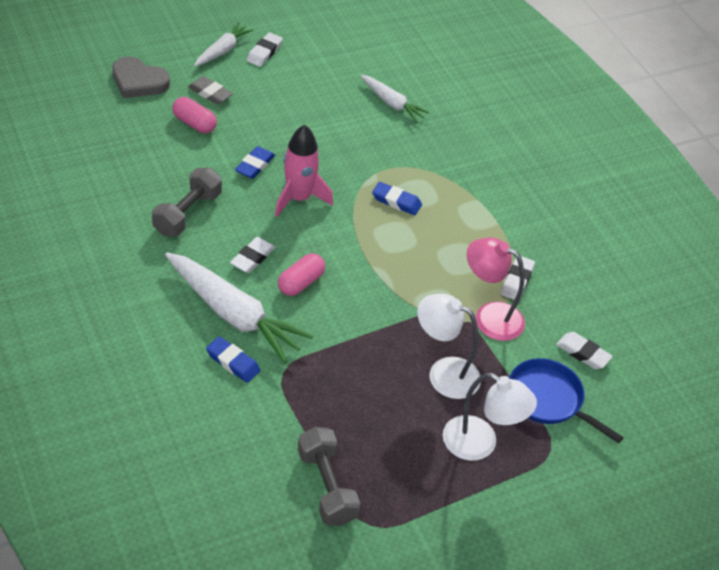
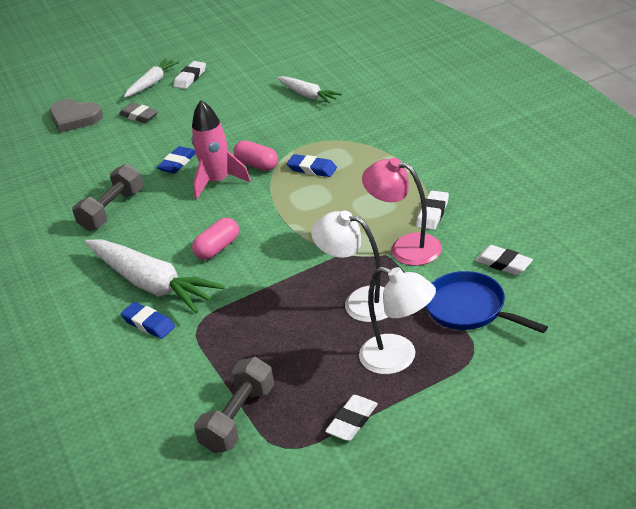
camera: 10 degrees right, 10 degrees down
(194, 123) = (123, 141): pink capsule -> pink capsule (257, 165)
(252, 258) = (172, 235): white eraser -> white eraser (352, 421)
(326, 486) = (238, 418): grey dumbbell -> grey dumbbell turned 45 degrees clockwise

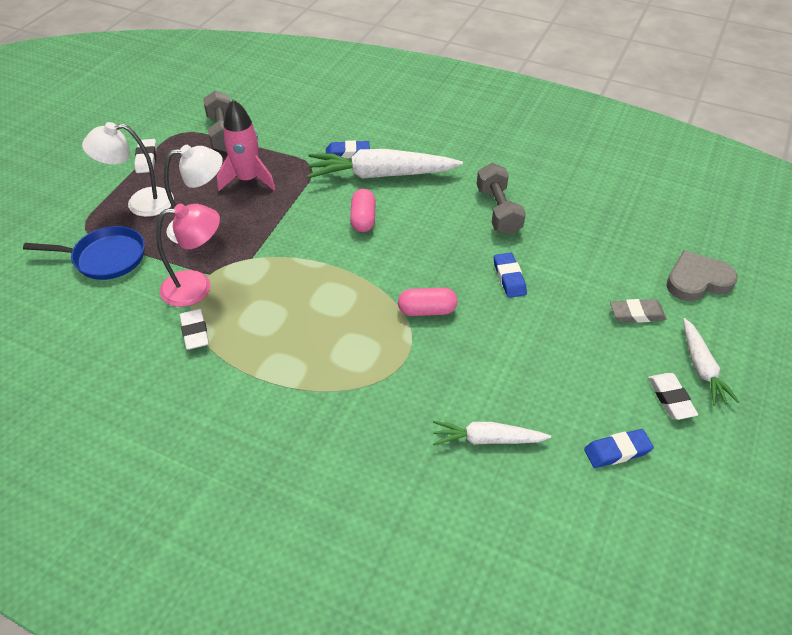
camera: 135 degrees right, 10 degrees up
(218, 181) = (442, 276): pink rocket -> pink rocket (248, 180)
(312, 169) = (365, 331): blue eraser -> blue eraser (617, 451)
(503, 263) = (95, 308): white eraser -> none

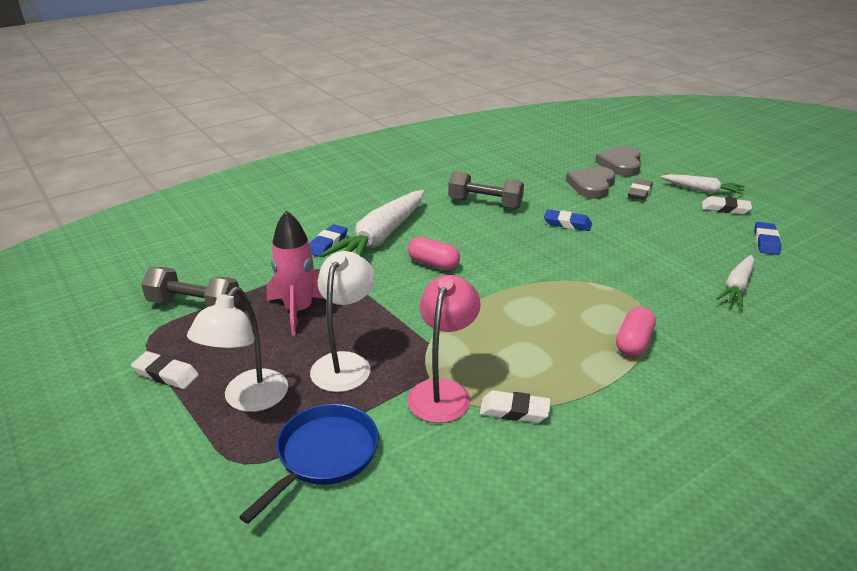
camera: 60 degrees left, 15 degrees down
(427, 310) = (579, 269): pink capsule -> pink capsule (633, 343)
(614, 271) = (591, 185): none -> grey heart

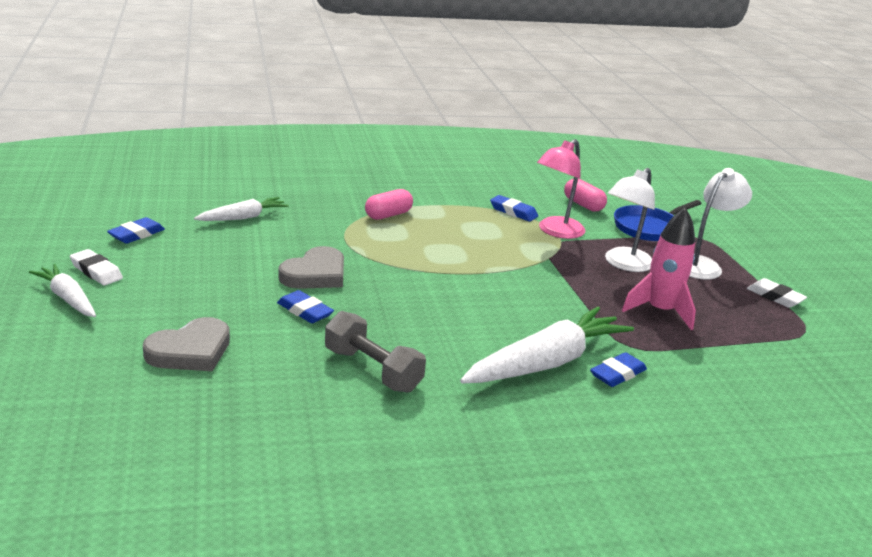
camera: 160 degrees left, 5 degrees down
(194, 306) = (770, 345): grey dumbbell -> none
(433, 264) = (502, 314): pink capsule -> pink capsule (583, 205)
(514, 411) = (513, 212): white eraser -> blue eraser
(620, 164) = (82, 373): grey heart -> grey heart (315, 274)
(639, 193) = (149, 320): grey eraser -> none

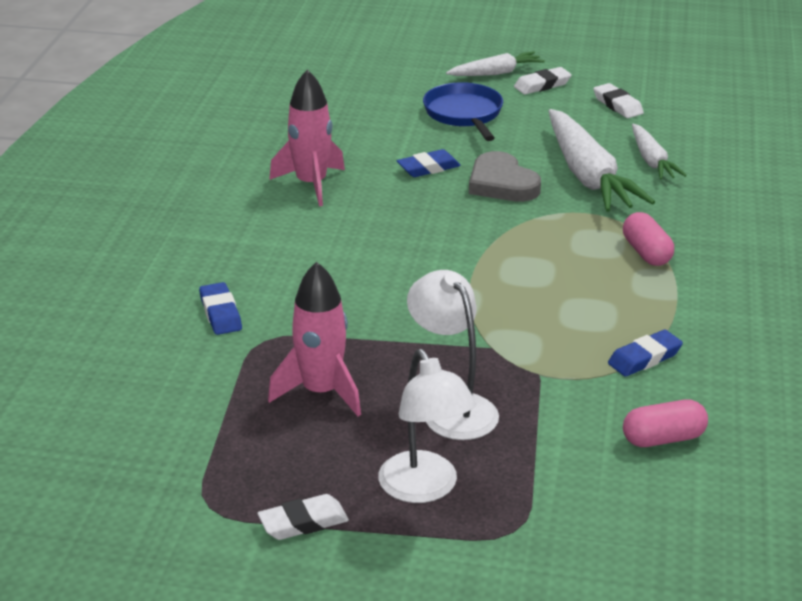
camera: 115 degrees right, 5 degrees up
(136, 234) = (617, 105): blue eraser -> white eraser
(190, 351) = (386, 113): grey heart -> none
(372, 370) = (311, 184): grey dumbbell -> pink rocket
(546, 362) = (267, 276): white carrot -> white carrot (588, 176)
(555, 231) = (570, 378): pink lamp -> none
(648, 228) = (564, 482): blue pan -> blue pan (464, 114)

